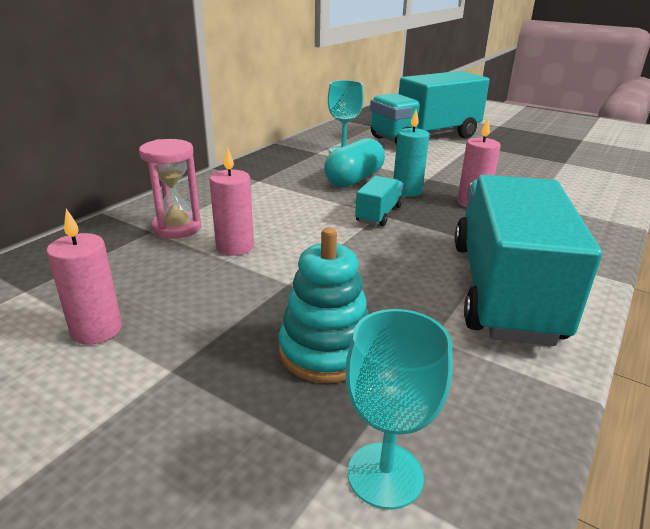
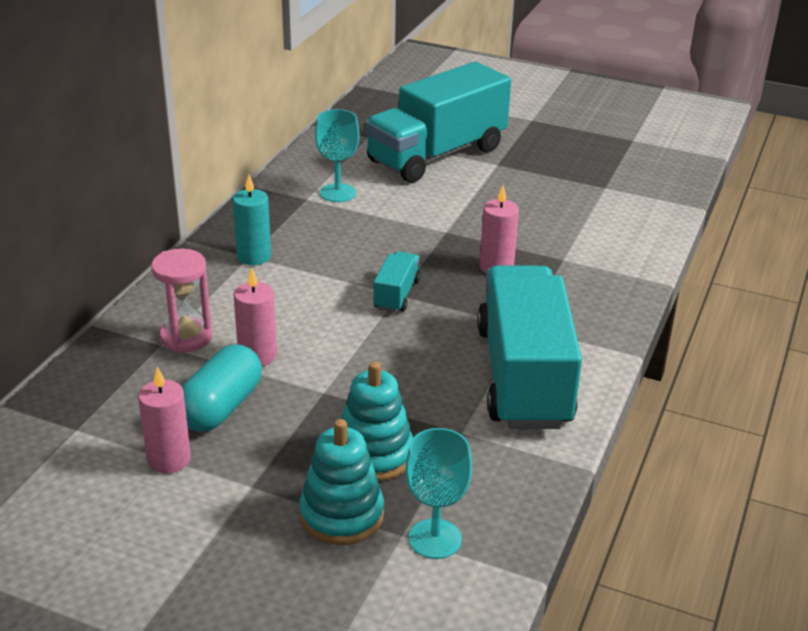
camera: 10 degrees left, 5 degrees up
(266, 421) = (341, 515): none -> turquoise stacking toy
(354, 179) = (360, 243): turquoise capsule -> turquoise capsule (221, 407)
(407, 191) = (423, 256): turquoise candle -> turquoise candle (254, 256)

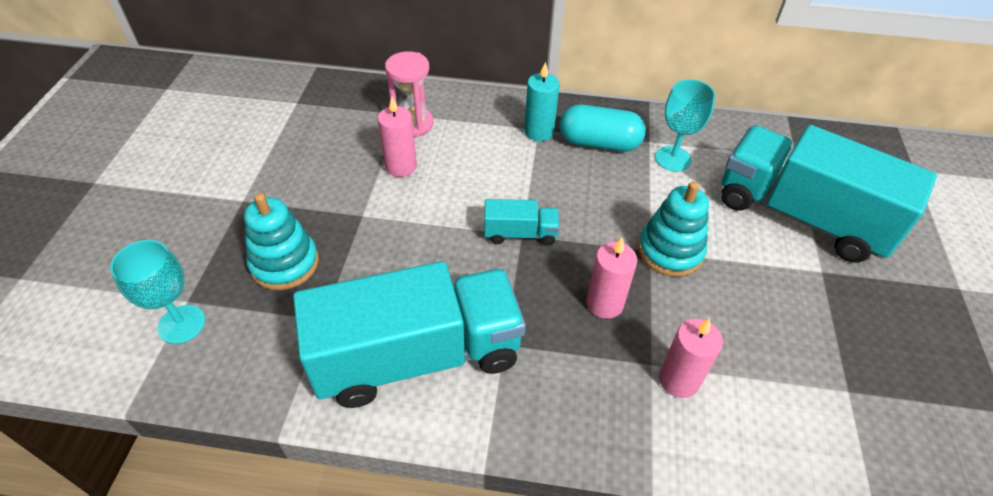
camera: 75 degrees right, 15 degrees up
(169, 459) = (269, 152): pink candle -> pink candle (679, 380)
(221, 407) = (331, 162): turquoise capsule -> turquoise capsule (599, 143)
(341, 515) = (211, 258): turquoise stacking toy -> turquoise stacking toy (670, 251)

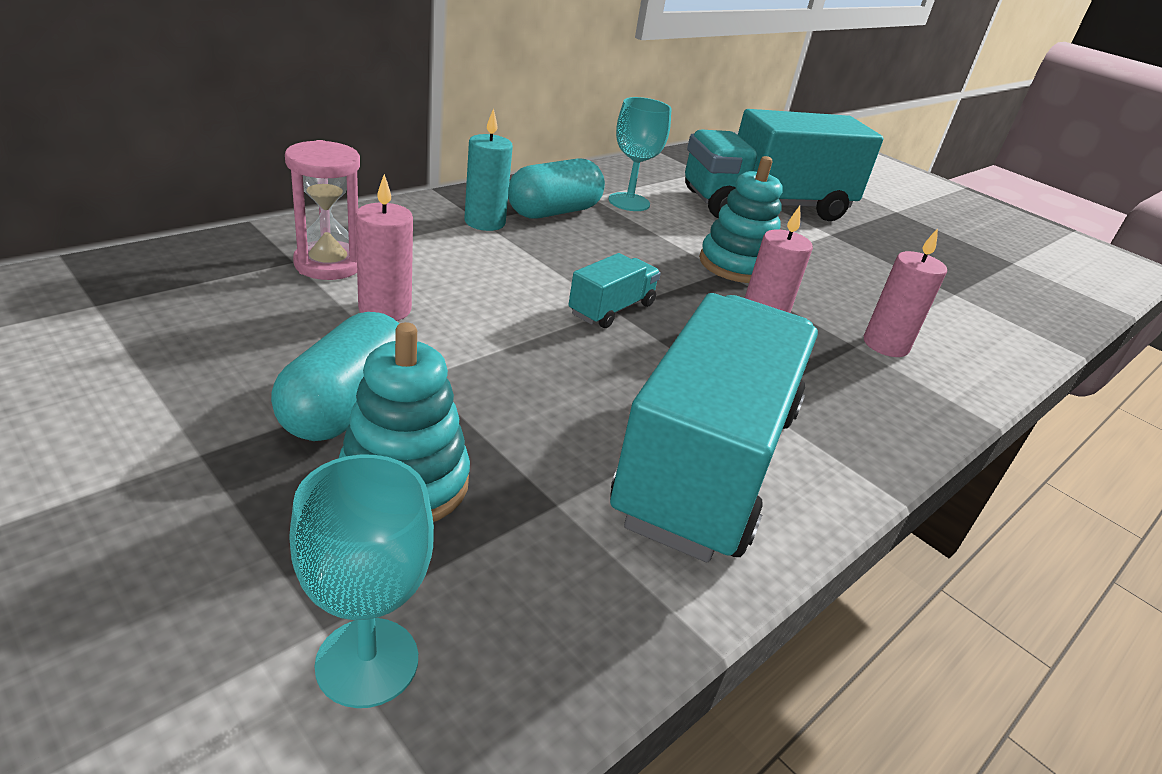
camera: 55 degrees left, 15 degrees down
(315, 211) = (347, 405): none -> turquoise capsule

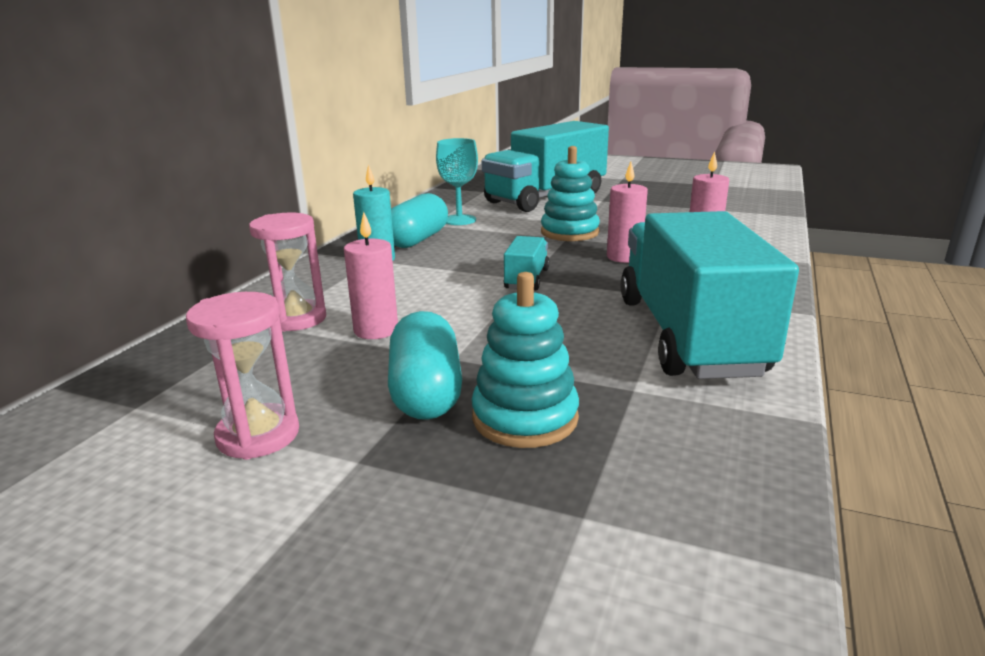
camera: 20 degrees left, 10 degrees down
(153, 383) = (258, 435): none -> pink hourglass
(367, 662) = (636, 519): turquoise goblet -> none

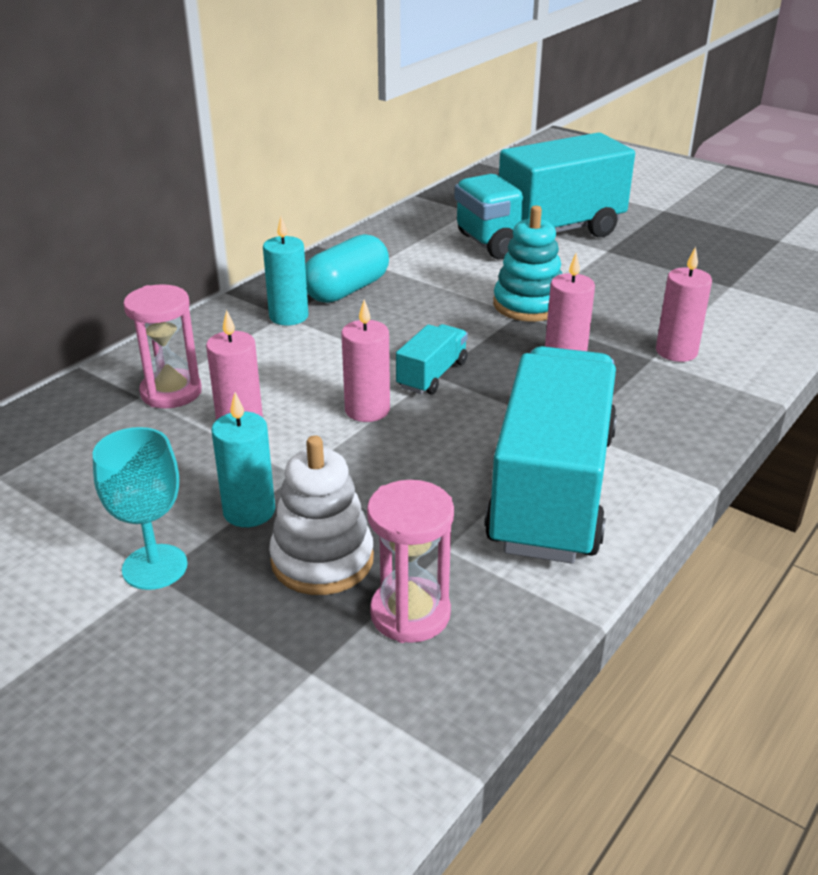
camera: 15 degrees right, 10 degrees up
(258, 435) = (85, 530): pink hourglass -> pink hourglass (410, 614)
(426, 392) = (249, 511): turquoise capsule -> turquoise candle
(459, 220) = (412, 262): turquoise goblet -> turquoise goblet (155, 567)
(488, 307) = (367, 410): none -> pink candle
(525, 418) = (322, 560): turquoise stacking toy -> white stacking toy

